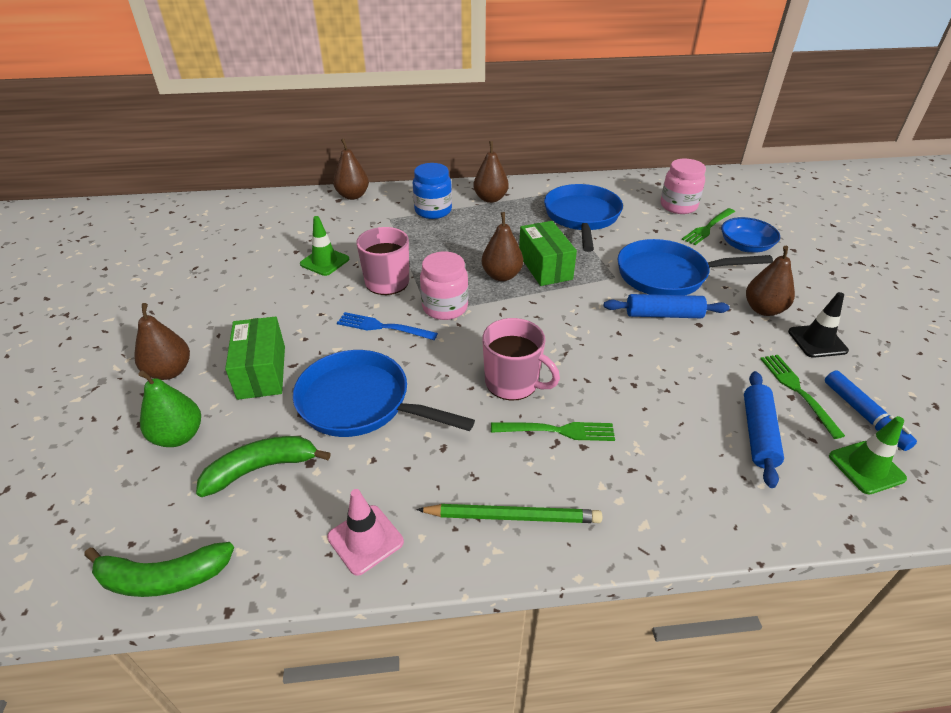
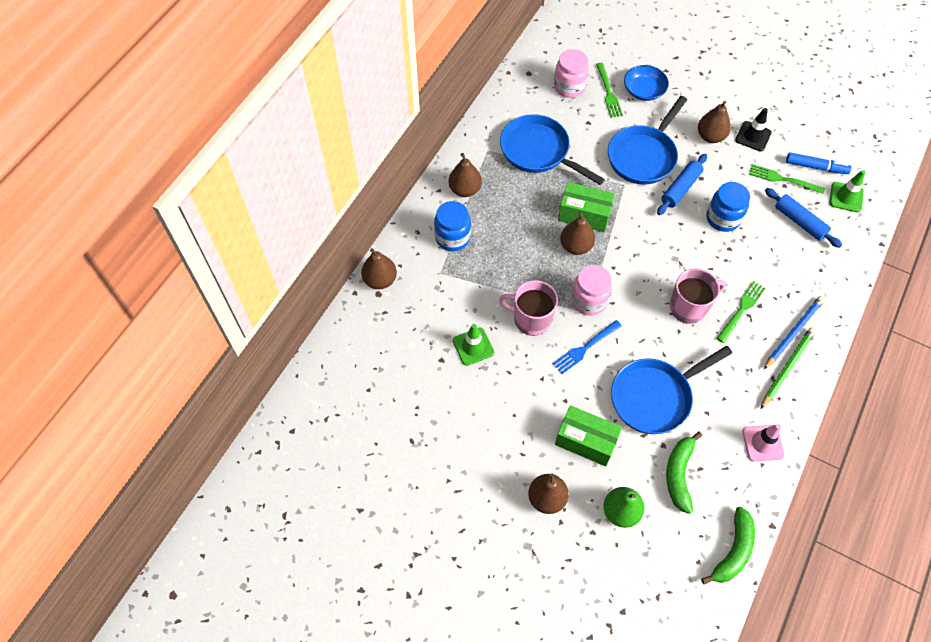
camera: 55 degrees left, 20 degrees up
(577, 499) = (793, 332): none -> blue pencil
(668, 362) = (723, 218): none -> blue jar

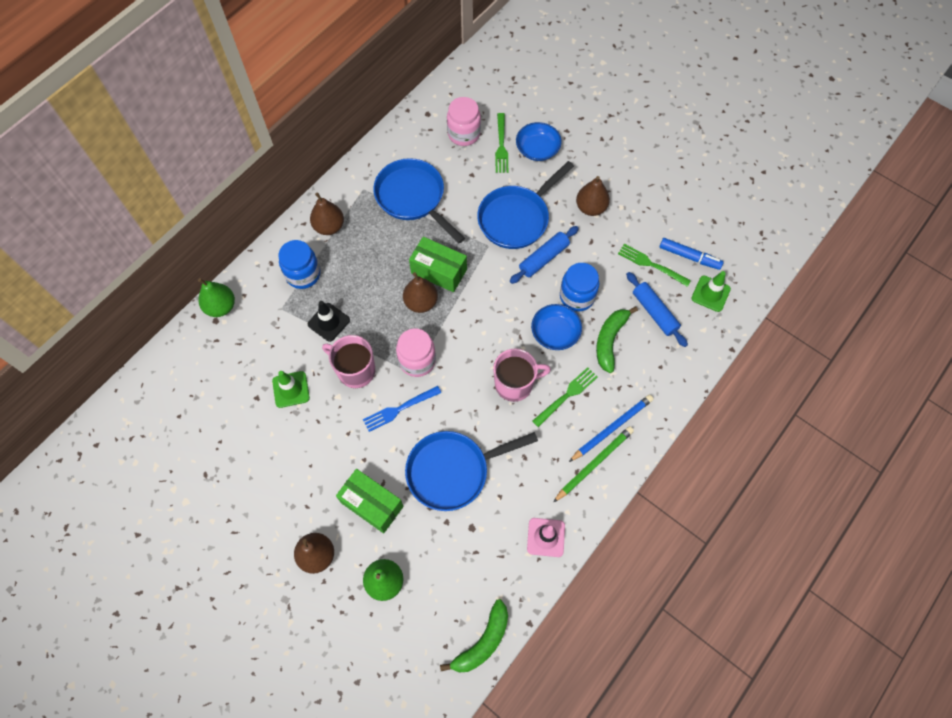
camera: 10 degrees right, 5 degrees up
(380, 280) = (221, 307): brown pear -> green pear
(679, 474) = (453, 554): green banana -> green banana (610, 340)
(712, 254) = (555, 333): none -> blue bowl
(753, 136) = (634, 214): black traffic cone -> black traffic cone (329, 322)

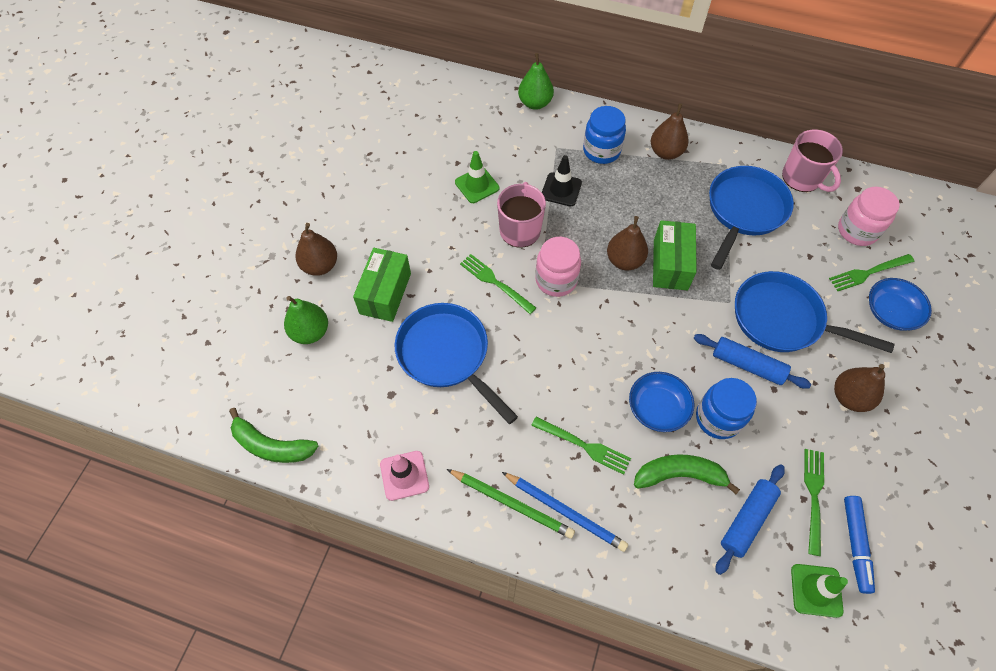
camera: 70 degrees right, 5 degrees down
(399, 409) = (495, 282): blue fork -> green fork
(515, 384) = (573, 384): pink mug -> pink mug (802, 178)

